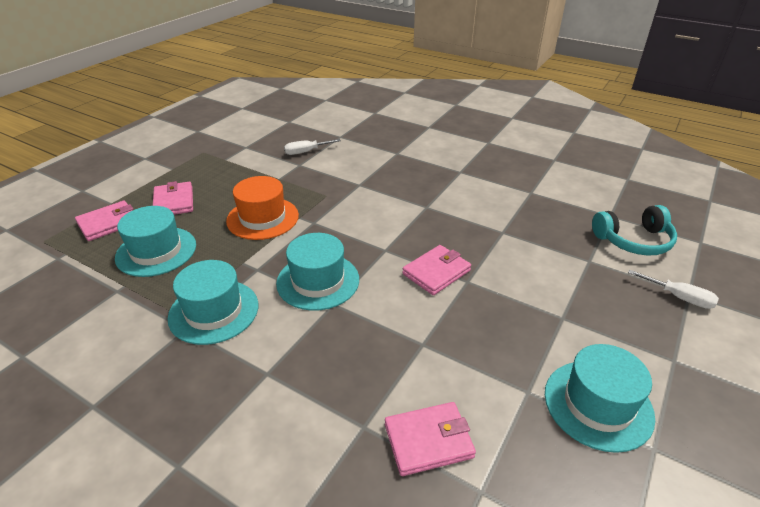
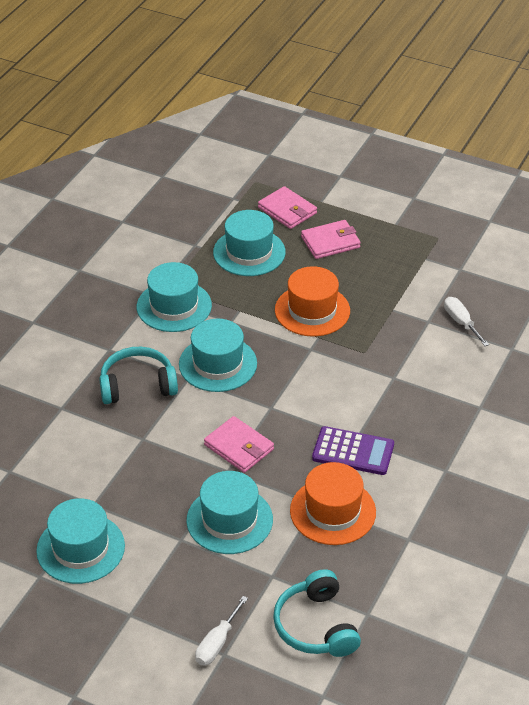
camera: 85 degrees right, 5 degrees up
(336, 347) = (137, 385): none -> turquoise headphones
(428, 441) = (49, 443): pink wallet -> none
(442, 209) = (353, 452): none -> purple calculator
(509, 224) = (332, 511): none -> orange hat
(530, 283) = (229, 520): none -> turquoise hat

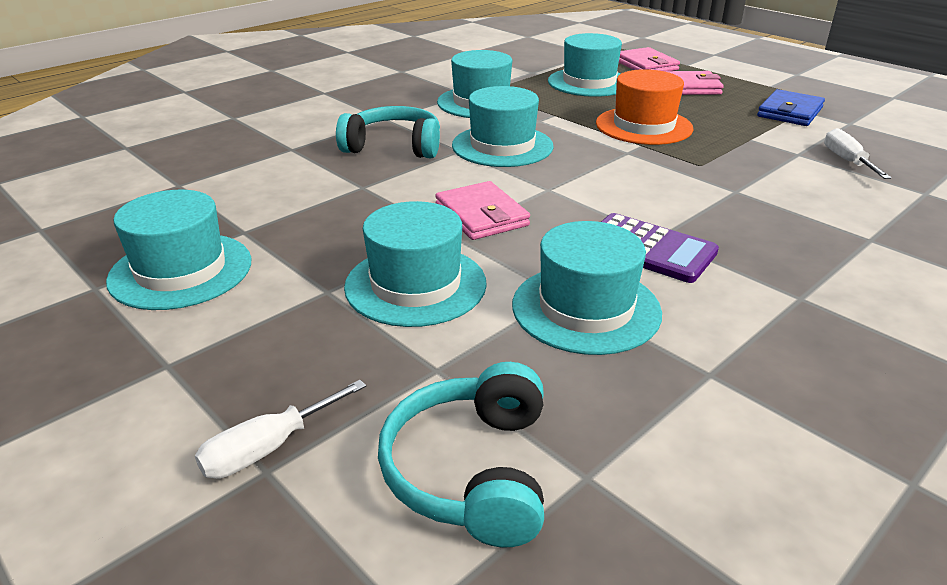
camera: 20 degrees right, 10 degrees down
(332, 511) = (586, 308): orange hat -> turquoise hat
(415, 263) = (789, 112): none -> blue wallet

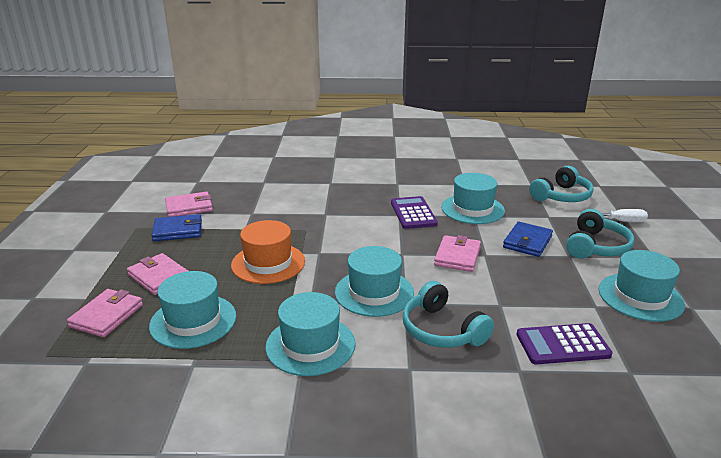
camera: 135 degrees left, 5 degrees down
(262, 180) = (562, 345): none -> purple calculator
(290, 335) = (596, 247): none -> turquoise headphones
(415, 285) = (527, 242): turquoise hat -> blue wallet
(847, 161) = (245, 201): white screwdriver -> none
(861, 130) = (189, 207): none -> pink wallet

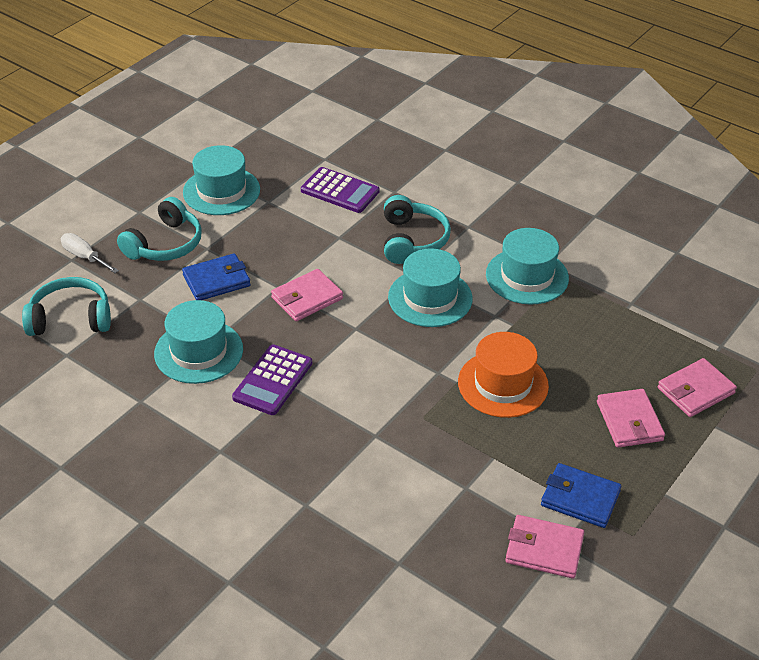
camera: 145 degrees left, 15 degrees up
(193, 321) = (614, 345): turquoise hat -> none
(596, 247) = (165, 244): turquoise headphones -> turquoise headphones turned 150 degrees clockwise

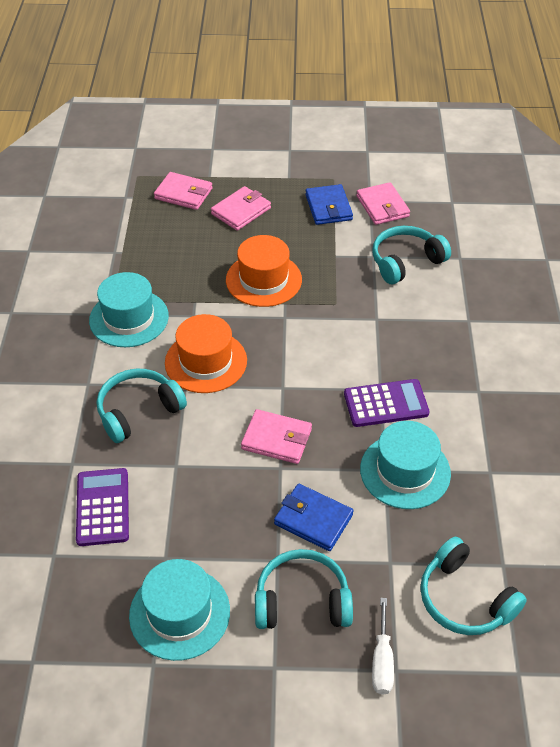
camera: 125 degrees left, 5 degrees up
(430, 298) = (206, 362): turquoise hat -> orange hat
(434, 510) = (405, 261): none -> turquoise headphones

